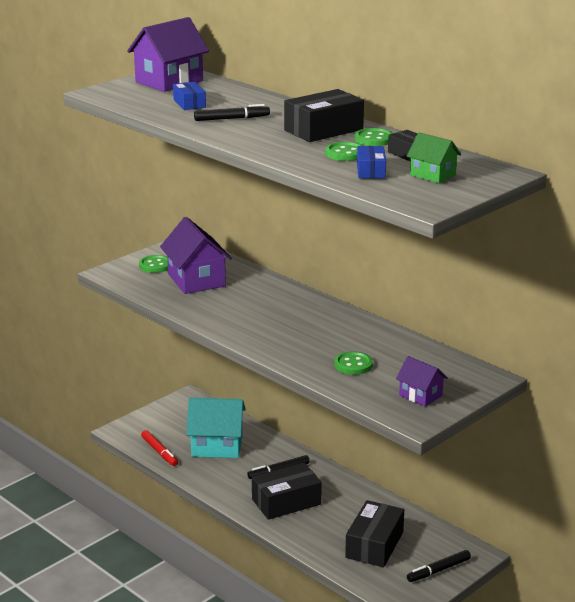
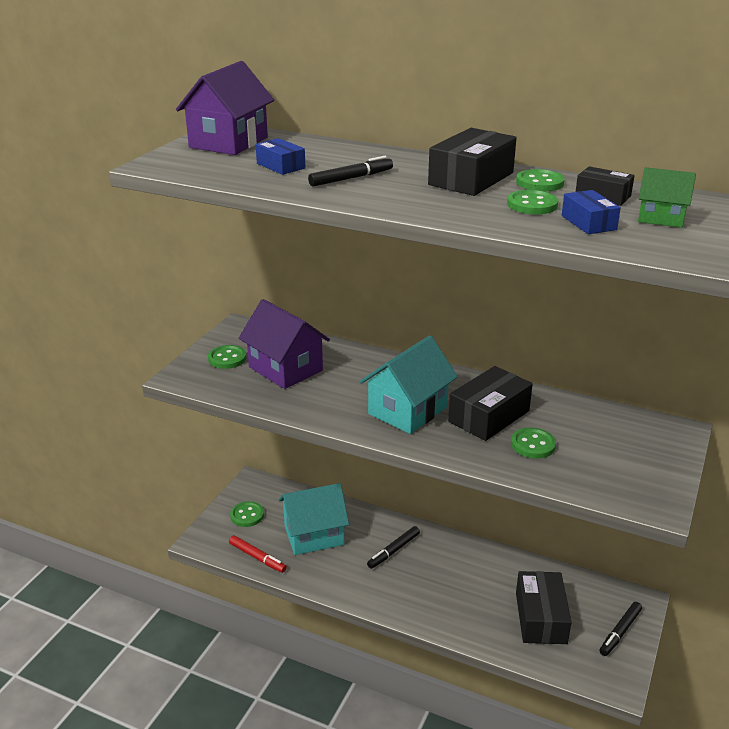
camera: 20 degrees left, 5 degrees up
(169, 420) = (247, 515): none -> green button
(271, 325) = (407, 410): none -> turquoise house
(286, 502) = (423, 587): black box -> black box (489, 416)
(420, 395) = (633, 470): purple house -> none

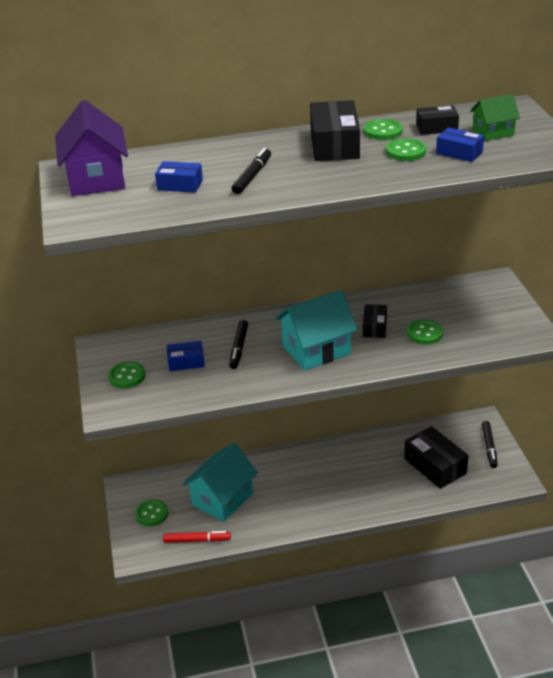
camera: 35 degrees left, 5 degrees up
(285, 369) = (186, 362): purple house -> blue box
(393, 551) = (293, 477): black marker -> black marker (239, 348)
(407, 410) = (316, 350): turquoise house -> turquoise house turned 60 degrees clockwise
(489, 416) = (374, 327): black box -> black box, size x0.56

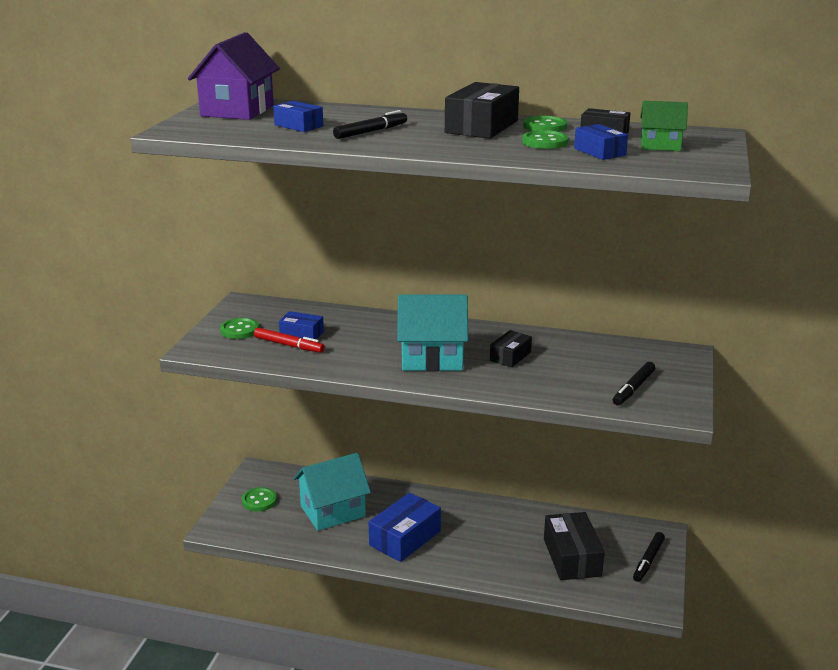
camera: 25 degrees right, 10 degrees down
(197, 540) = (279, 537): red marker -> red marker (289, 345)
(239, 348) = (361, 337): black marker -> black marker (633, 388)
(299, 500) = (405, 538): none -> blue box
(424, 333) = (557, 375): green button -> none

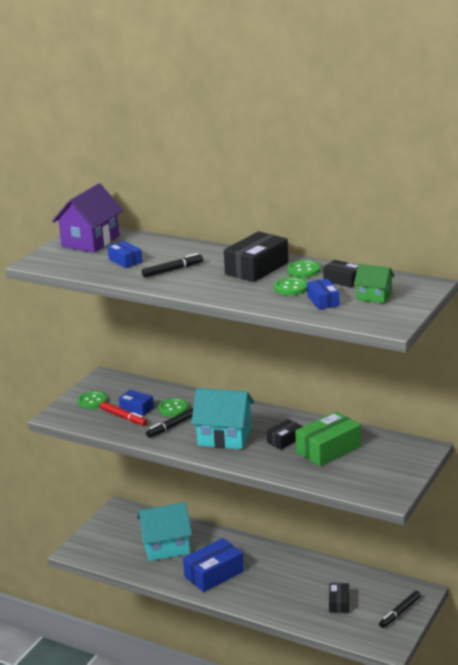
camera: 15 degrees right, 0 degrees up
(259, 501) = (112, 533): green button -> green button (173, 409)
(570, 363) = (328, 449): none -> green box
(572, 557) = (339, 603): black box -> black box, size x0.56
(633, 388) = (364, 475): black marker -> black marker (172, 426)

